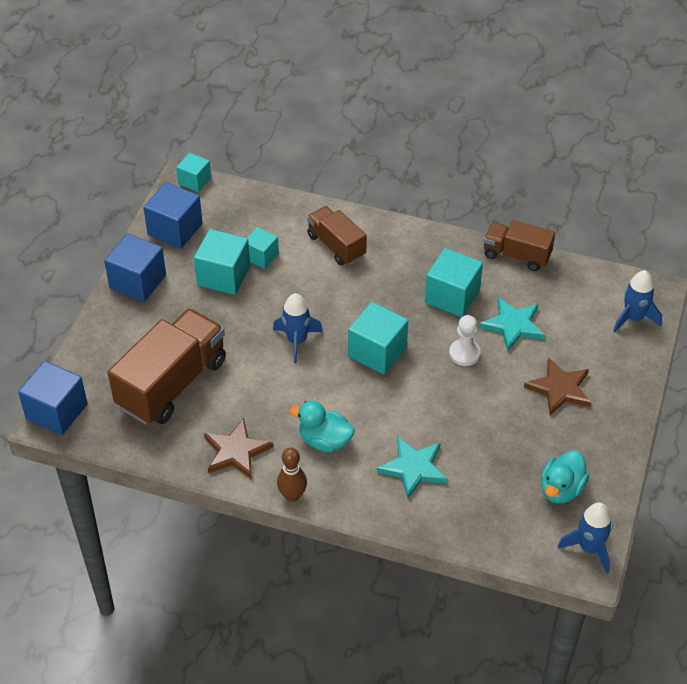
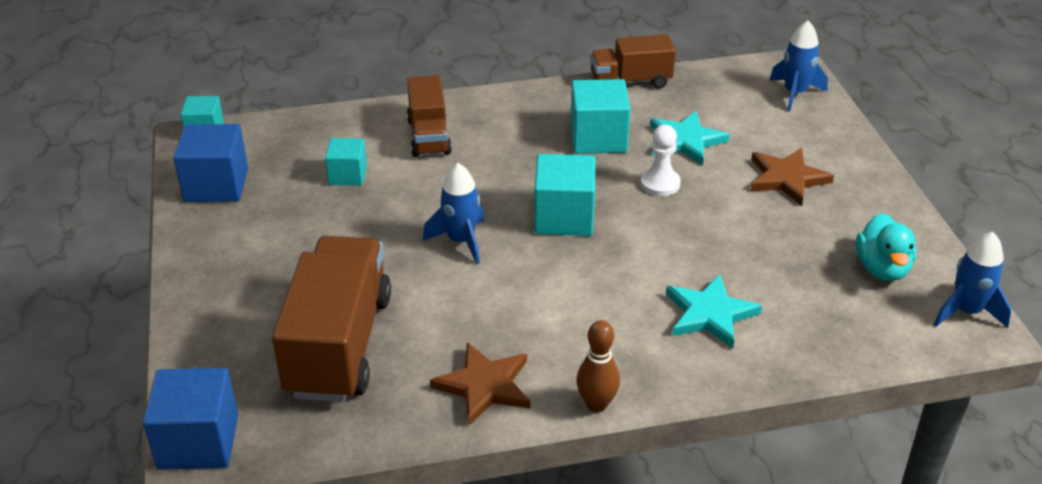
camera: 30 degrees left, 10 degrees down
(138, 281) = (207, 254): blue cube -> none
(223, 276) = (316, 209): turquoise cube -> none
(324, 440) = (583, 329): turquoise duck -> none
(336, 246) = (429, 136): brown truck -> brown truck turned 120 degrees counterclockwise

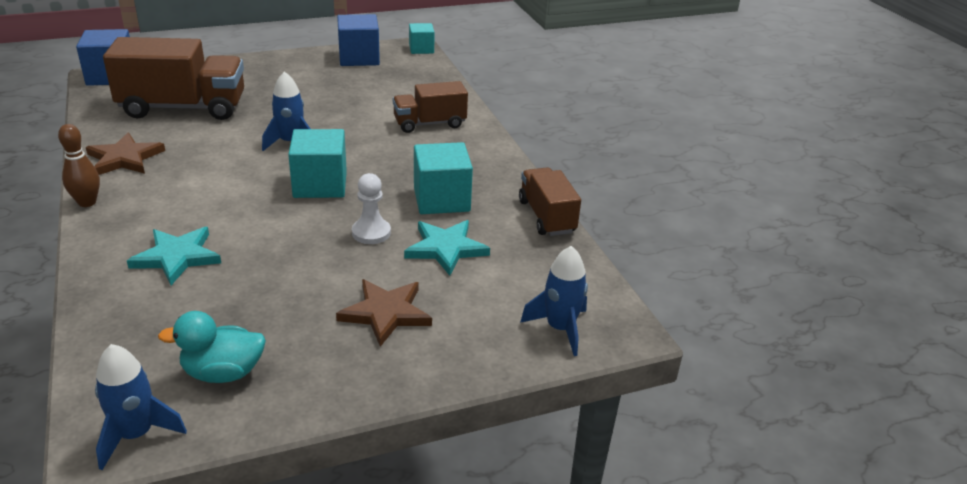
camera: 80 degrees right, 5 degrees down
(347, 175) = (373, 97): turquoise cube -> none

